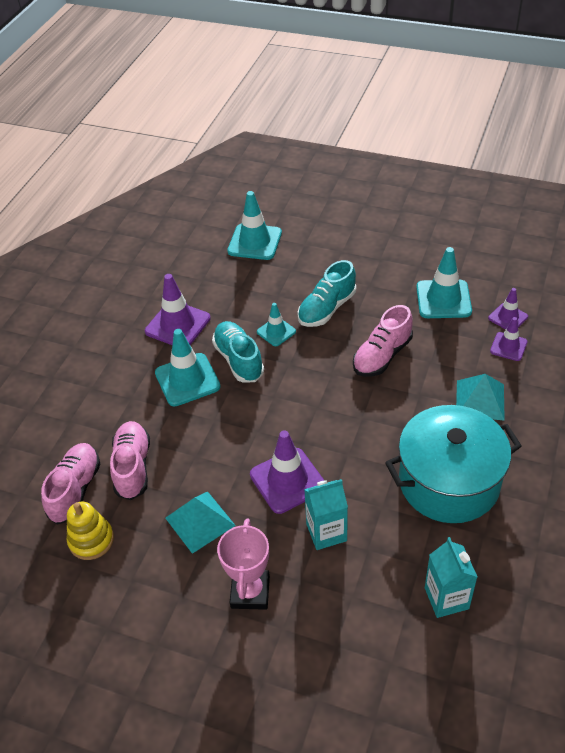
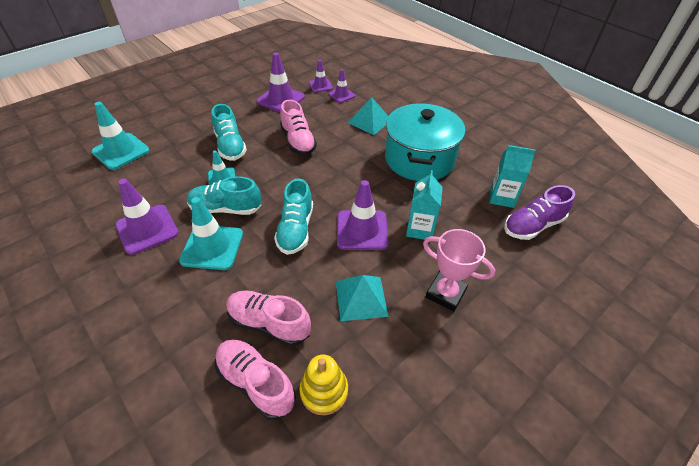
camera: 65 degrees left, 0 degrees up
(250, 426) = (296, 229): none -> turquoise shoe
(419, 650) = (533, 225): none -> purple shoe
(443, 299) = (281, 99): turquoise traffic cone -> purple traffic cone

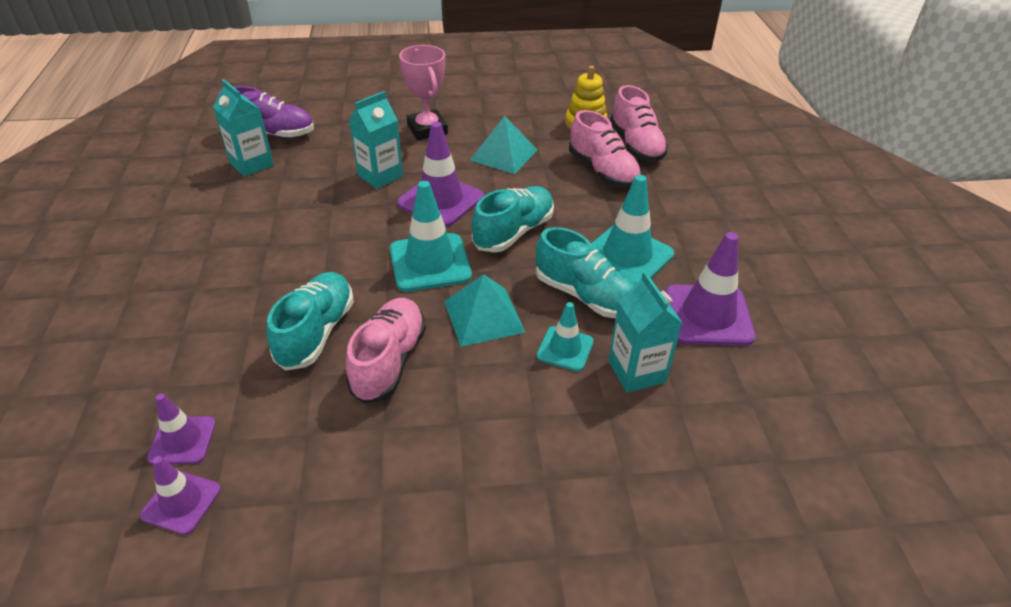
camera: 145 degrees left, 5 degrees down
(121, 151) = (739, 514): turquoise traffic cone -> turquoise traffic cone (430, 263)
(180, 183) = (636, 371): none -> turquoise carton
(230, 146) = (512, 412): turquoise shoe -> turquoise shoe (316, 332)
(281, 99) = (312, 502): purple traffic cone -> none
(370, 121) = (229, 341): turquoise pyramid -> turquoise pyramid (484, 316)
(419, 159) = (261, 243): turquoise pot -> none

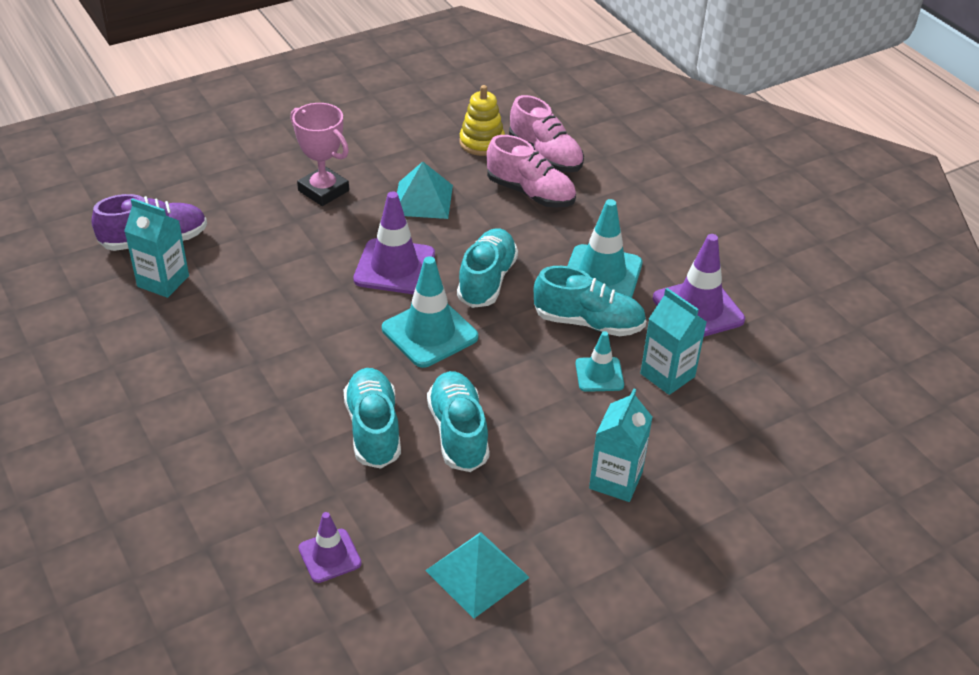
camera: 25 degrees left, 0 degrees up
(181, 502) = (371, 600): purple traffic cone -> none
(380, 176) = (314, 257): turquoise carton -> turquoise carton (615, 480)
(389, 361) = (458, 433): pink shoe -> turquoise shoe
(484, 316) = (513, 368): turquoise pyramid -> turquoise pyramid (477, 573)

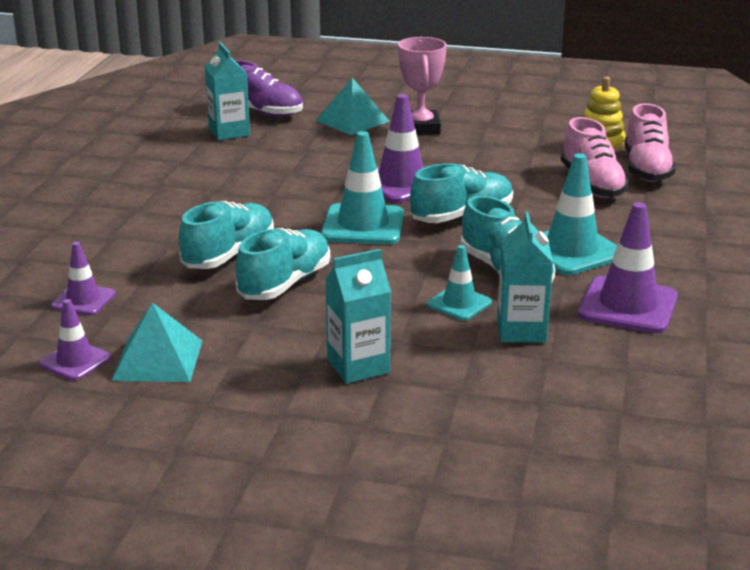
camera: 45 degrees right, 15 degrees down
(419, 621) = (75, 361): none -> purple traffic cone
(423, 200) = (490, 157): turquoise pyramid -> turquoise pyramid (352, 121)

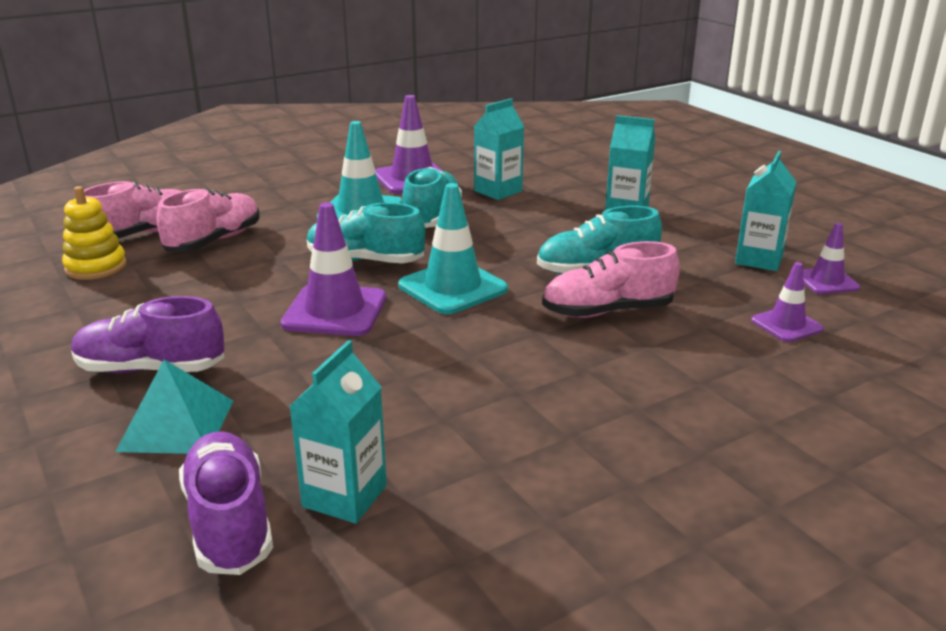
camera: 135 degrees left, 0 degrees up
(158, 360) = (759, 259): turquoise pyramid -> turquoise carton
(229, 255) = (608, 311): turquoise shoe -> pink shoe
(420, 128) = (151, 369): pink trophy -> purple shoe
(459, 303) = (502, 214): turquoise traffic cone -> none

